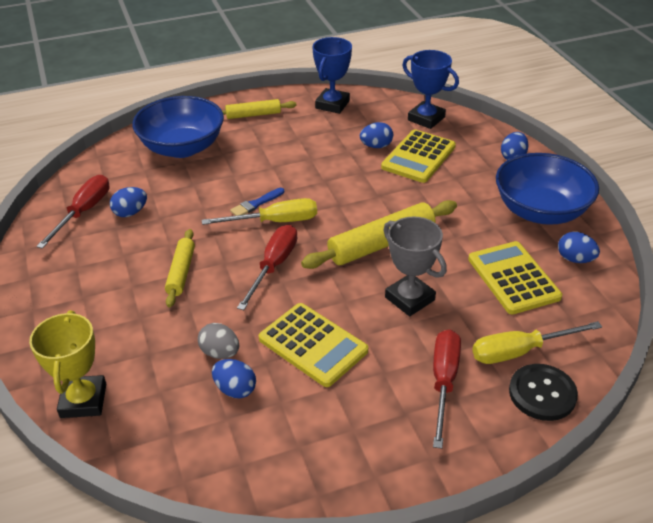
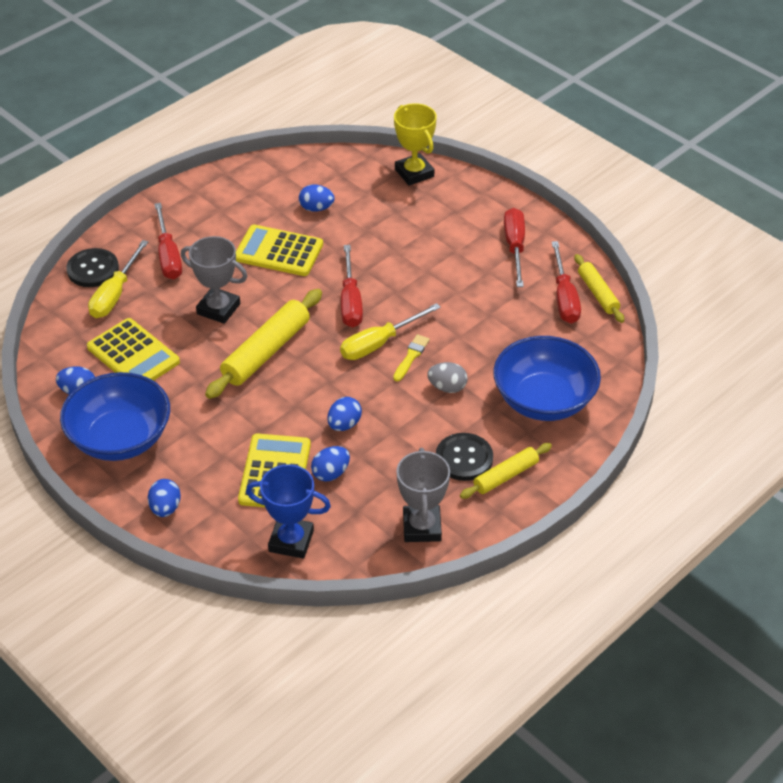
camera: 155 degrees right, 5 degrees up
(73, 270) = (515, 247): none -> red screwdriver
(130, 213) = (521, 310): blue egg -> blue egg (344, 424)
(181, 272) = (425, 272): yellow rolling pin -> yellow rolling pin (598, 293)
(220, 353) = (344, 226): grey egg -> grey egg (447, 387)
(256, 204) = (411, 356): blue brush -> yellow brush
(273, 130) = (464, 458): none -> black button
(332, 104) = (422, 527): blue trophy -> grey trophy
(520, 351) = (115, 294): yellow screwdriver -> yellow screwdriver turned 150 degrees clockwise

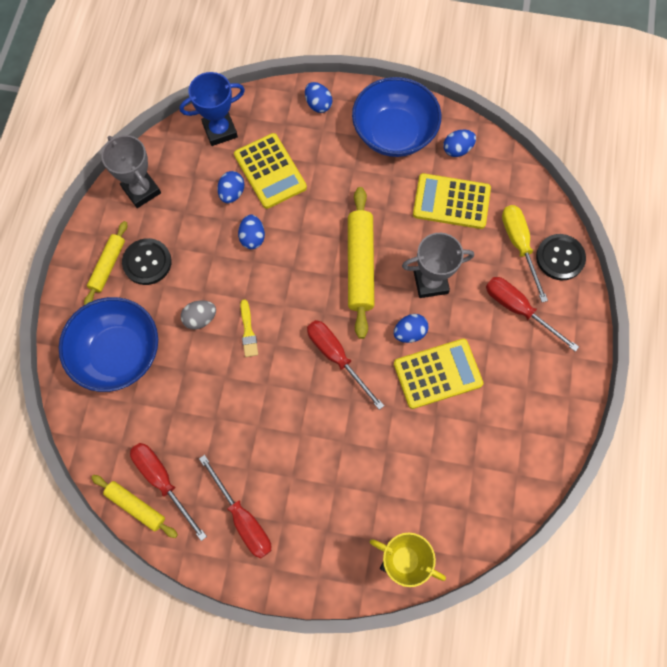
camera: 145 degrees right, 25 degrees up
(316, 208) = (450, 448): blue egg -> blue egg (409, 333)
(379, 343) = (282, 328): yellow screwdriver -> none

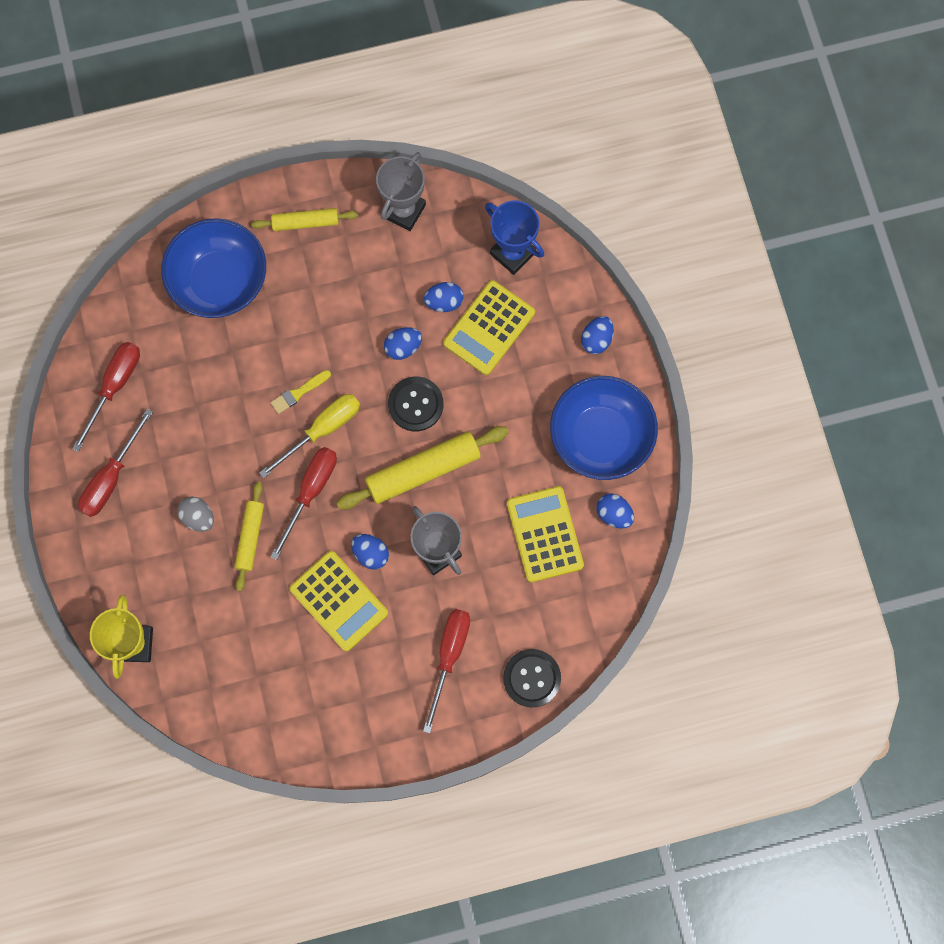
camera: 65 degrees right, 5 degrees up
(136, 506) = (81, 375): yellow rolling pin -> yellow rolling pin (250, 537)
(147, 262) = (327, 258): black button -> black button (415, 404)
(200, 319) = (291, 340): grey egg -> grey egg (198, 517)
(519, 246) = (525, 628): yellow screwdriver -> yellow screwdriver (322, 430)

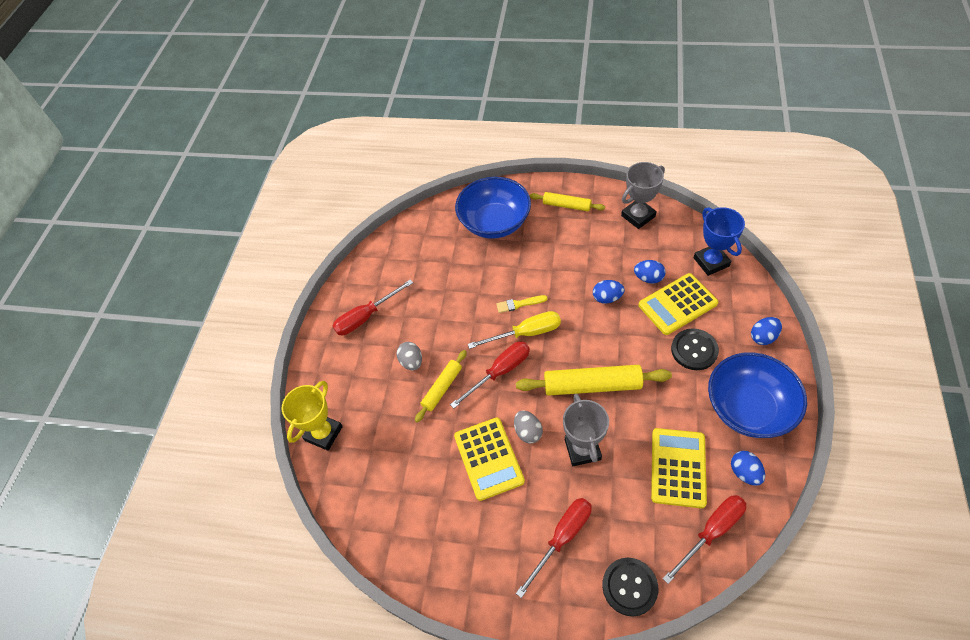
camera: 30 degrees right, 20 degrees down
(115, 387) = (396, 263): red screwdriver -> red screwdriver (711, 532)
(370, 554) = (528, 432): blue egg -> grey egg
(415, 404) = (603, 338): black button -> black button (694, 350)

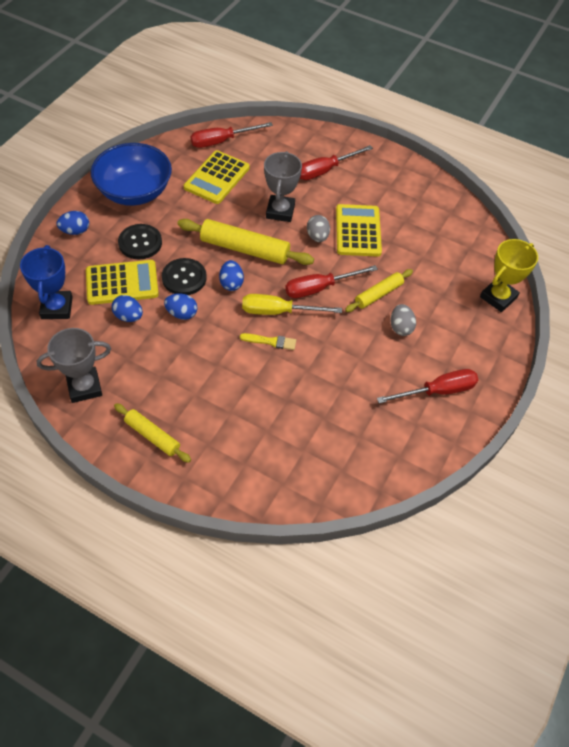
camera: 170 degrees left, 0 degrees up
(494, 222) = (249, 449): blue bowl -> none
(629, 587) = (294, 136): black button -> black button (184, 278)
(744, 472) = (173, 160): blue egg -> blue egg (231, 283)

